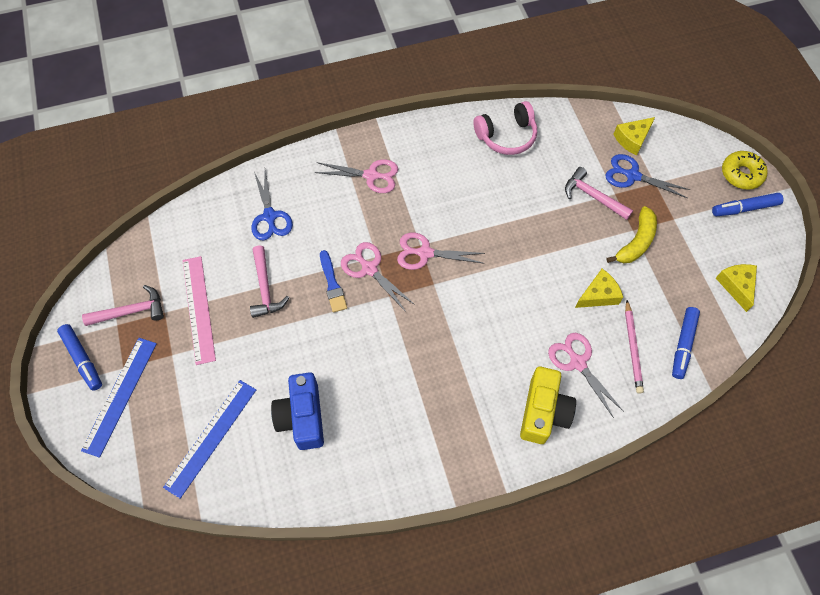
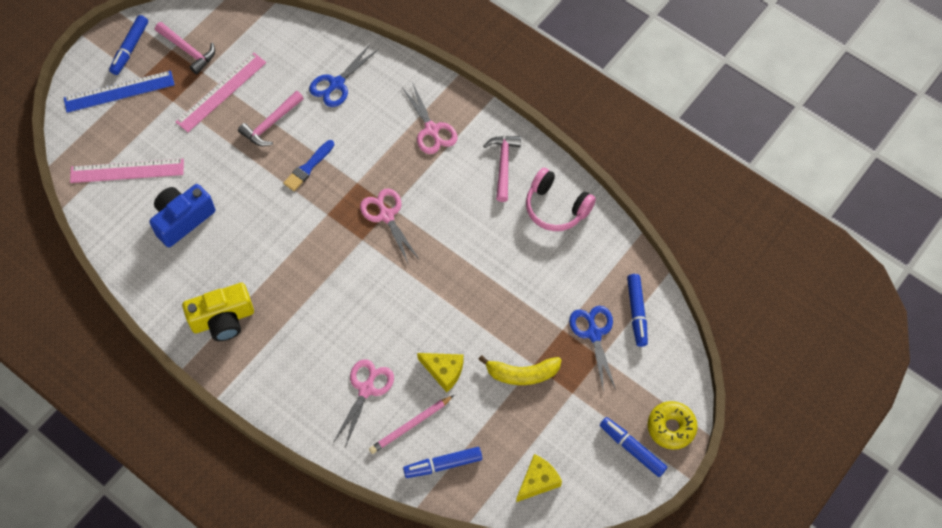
camera: 55 degrees right, 0 degrees up
(211, 437) = (127, 170): blue ruler -> pink ruler
(369, 269) = (341, 184): pink scissors -> none
(543, 412) = (303, 387): yellow camera -> yellow camera (223, 319)
(593, 196) = (544, 313): pink hammer -> pink hammer (503, 164)
(632, 139) = (636, 312): yellow cheese -> blue marker

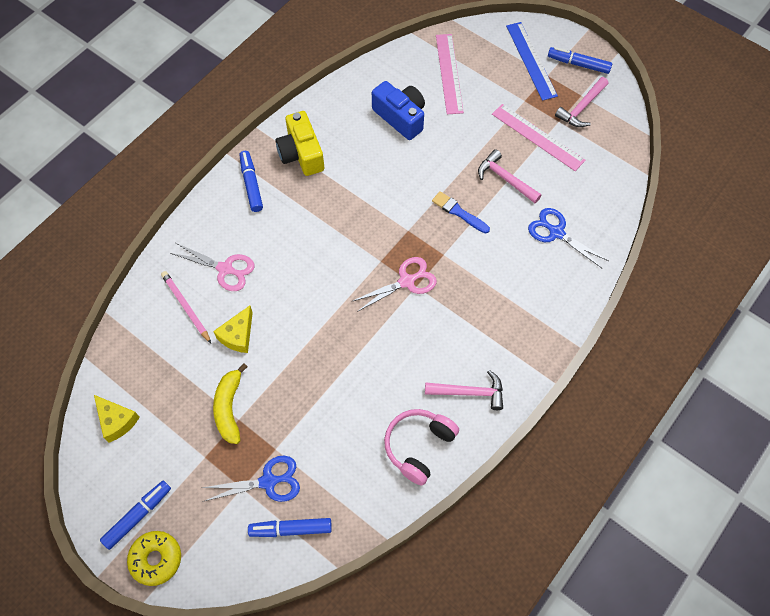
camera: 90 degrees right, 0 degrees up
(431, 130) = (508, 321): pink scissors -> none
(443, 465) = (144, 335): blue marker -> blue marker (251, 184)

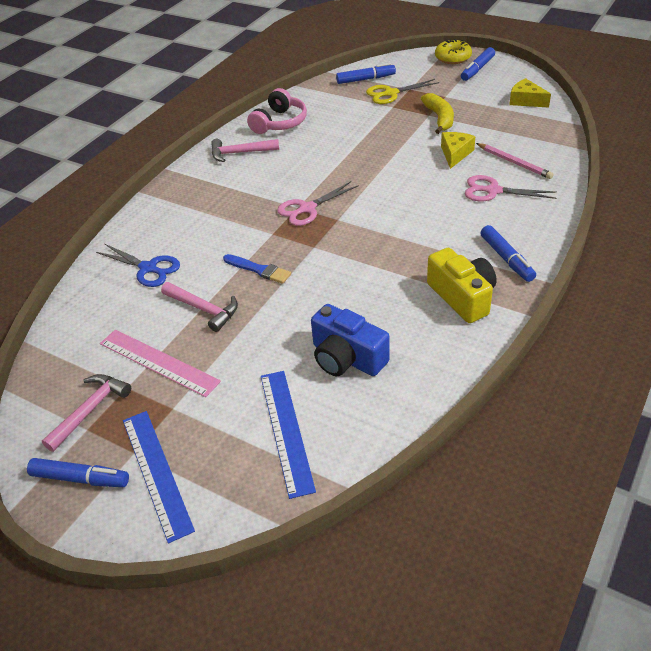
camera: 175 degrees right, 20 degrees down
(268, 481) = (391, 93): blue scissors -> yellow scissors
(449, 73) = (286, 430): pink ruler -> blue ruler

